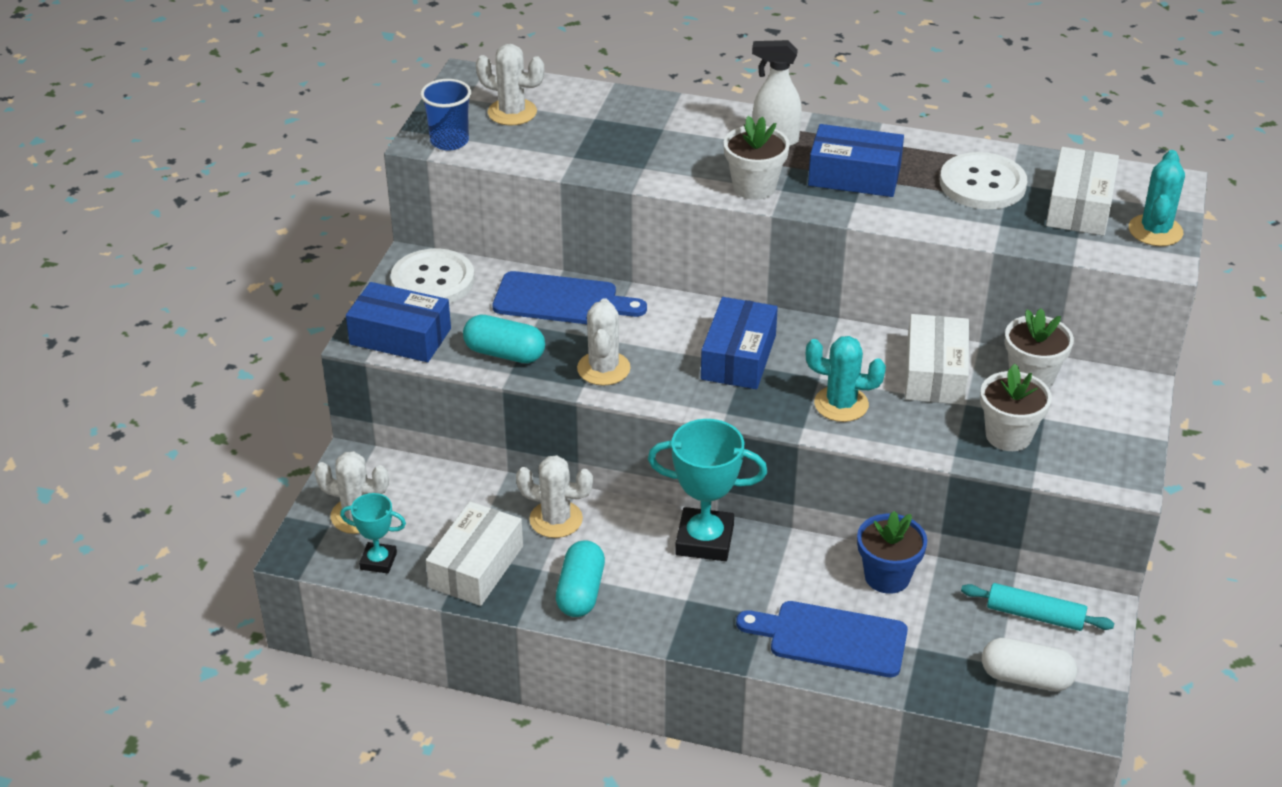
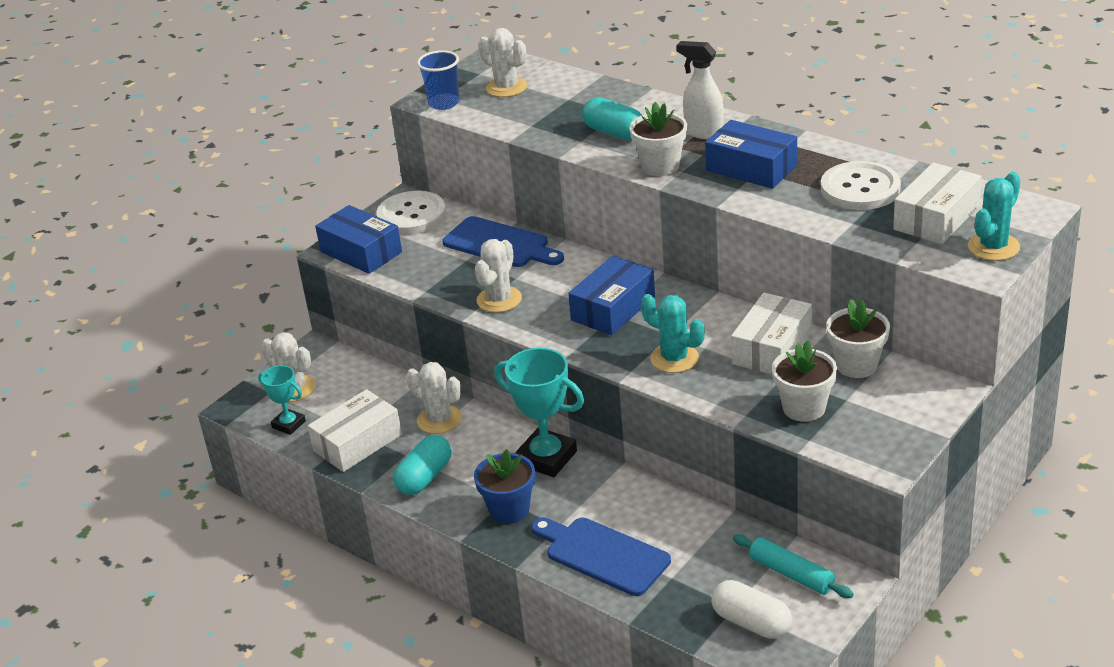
camera: 25 degrees right, 5 degrees down
(504, 353) = (430, 276): turquoise capsule -> turquoise capsule (614, 133)
(887, 576) = (681, 516): blue flower pot -> blue flower pot (509, 509)

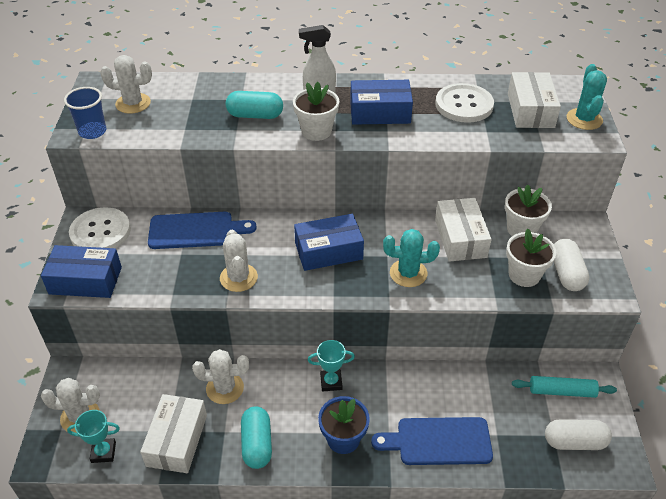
camera: 40 degrees left, 10 degrees up
(546, 458) = (331, 382): turquoise trophy -> turquoise trophy, size x0.57
(613, 308) = (328, 251): blue box -> blue box turned 75 degrees clockwise
(857, 425) = (566, 273): none -> white capsule

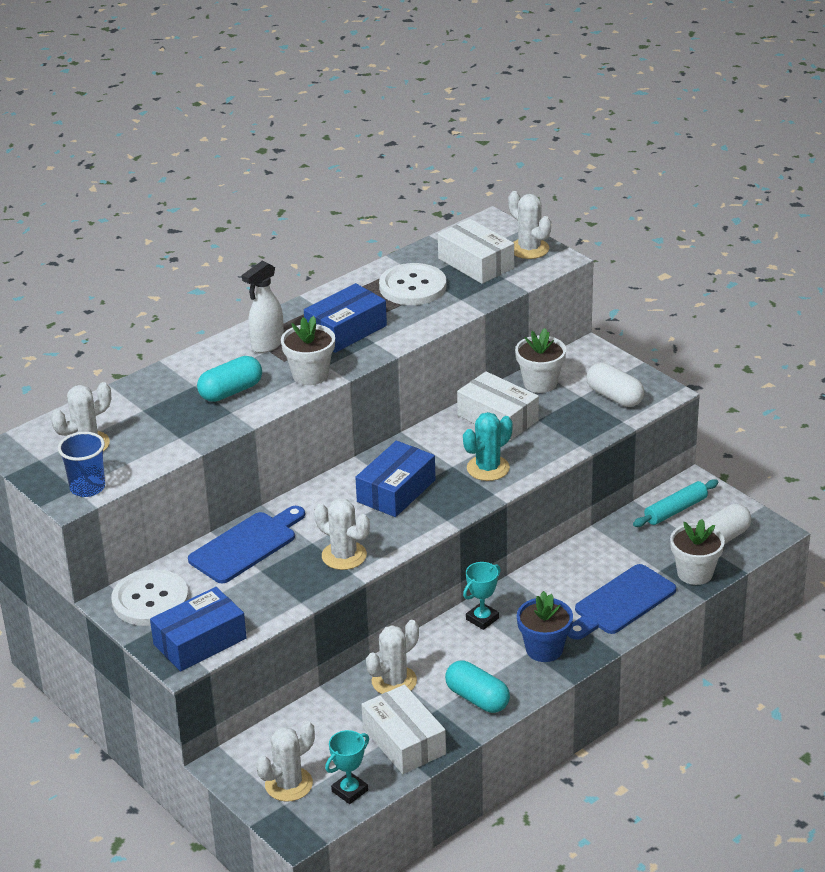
camera: 40 degrees left, 10 degrees down
(524, 275) = (583, 416): white flower pot -> white flower pot (695, 573)
(584, 119) = (529, 249): turquoise cactus -> white cactus

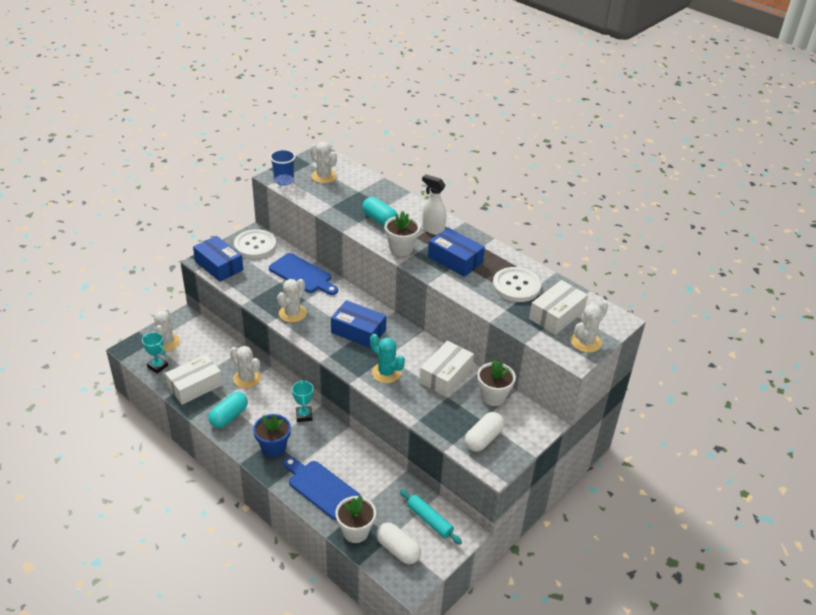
camera: 80 degrees right, 5 degrees up
(288, 784) = (166, 342): white cactus -> white cactus turned 45 degrees clockwise
(482, 619) = (304, 415): turquoise trophy -> turquoise trophy turned 45 degrees clockwise

